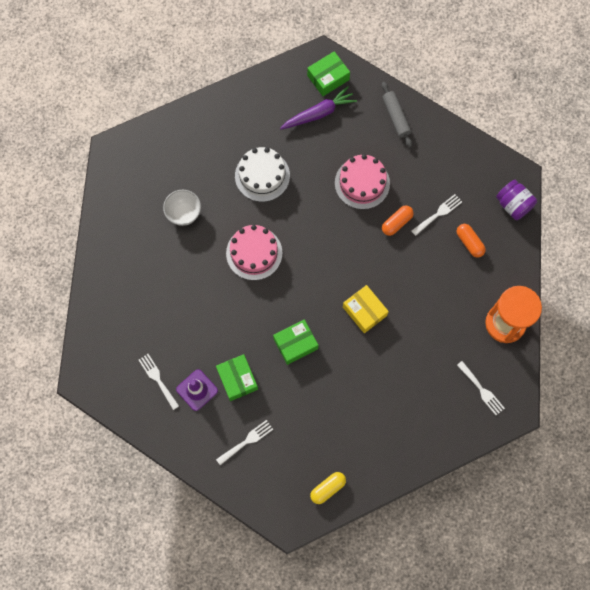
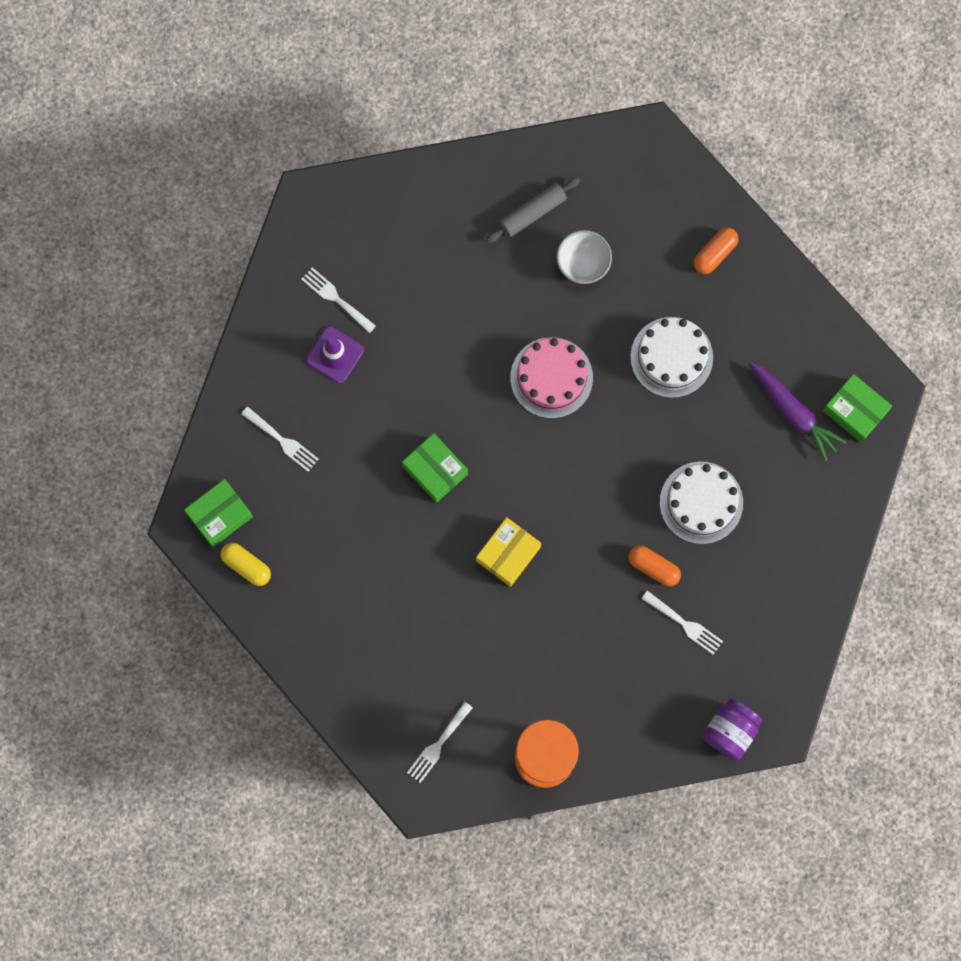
camera: 75 degrees right, 5 degrees up
(157, 379) = (336, 298): white fork -> white fork turned 90 degrees counterclockwise
(237, 379) = (364, 405): green box -> green box (220, 515)
(362, 183) = (701, 502): pink cake -> white cake
(396, 117) = (821, 526): grey rolling pin -> grey rolling pin (532, 213)
(469, 242) = (653, 679): orange capsule -> orange capsule (715, 253)

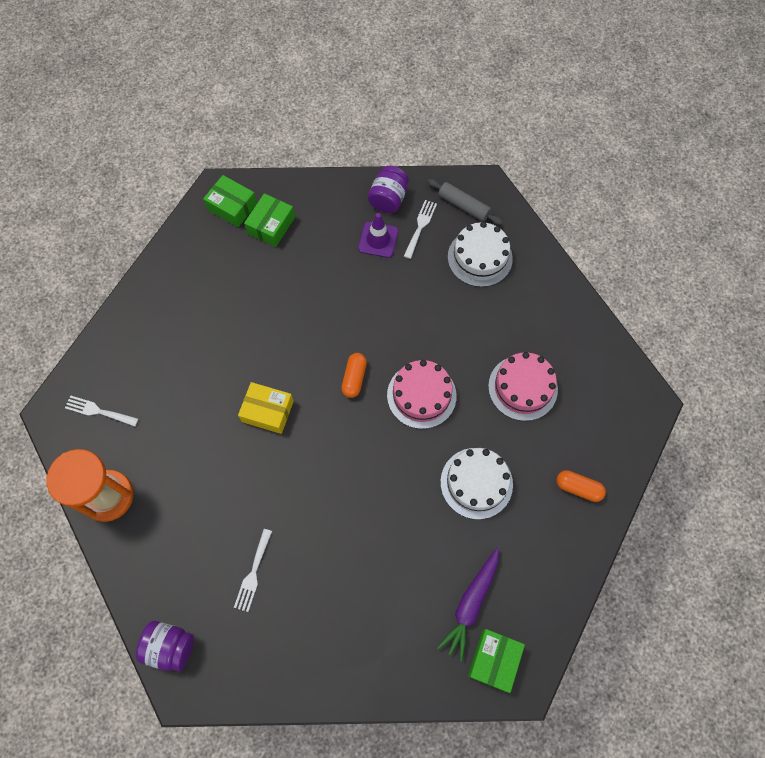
camera: 70 degrees right, 10 degrees down
(246, 565) = (200, 235): yellow capsule -> none
(282, 322) = (388, 199): none -> purple jar
(282, 441) = (301, 227): white fork -> none
(435, 470) = (316, 336): green box -> green box (271, 225)
(532, 213) = (546, 337): grey rolling pin -> grey rolling pin (463, 206)
(583, 264) = (522, 387): white bowl -> pink cake
(653, 567) = (293, 530): orange capsule -> orange capsule (354, 378)
(701, 502) = (362, 550): white cake -> white cake (480, 257)

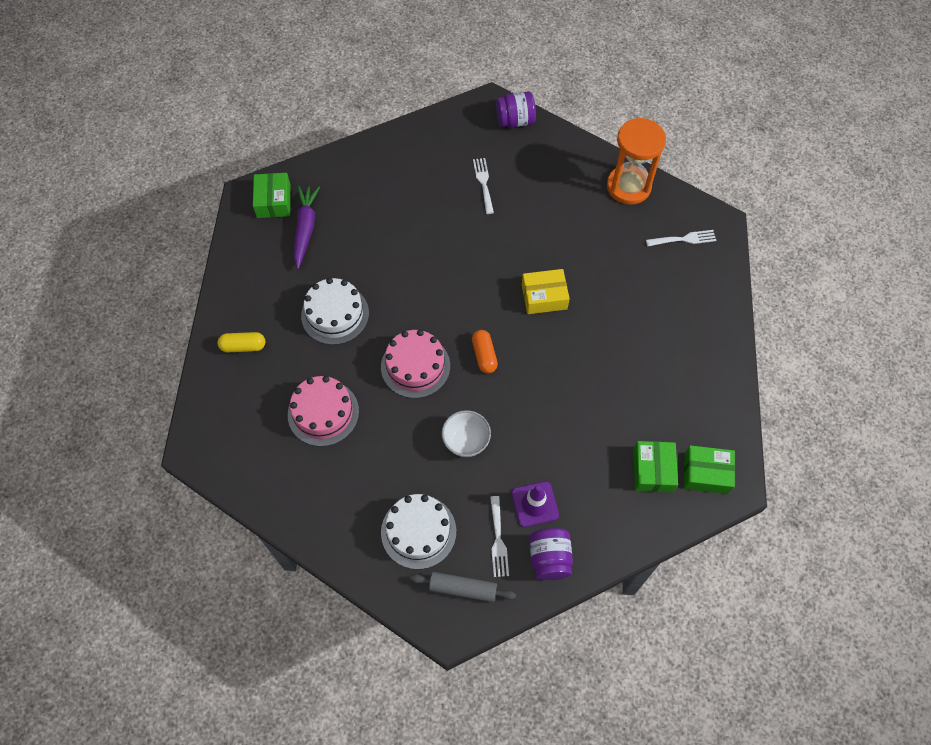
camera: 155 degrees right, 5 degrees down
(408, 310) = (466, 442): none -> white bowl
(578, 488) = (243, 346): orange capsule -> yellow capsule

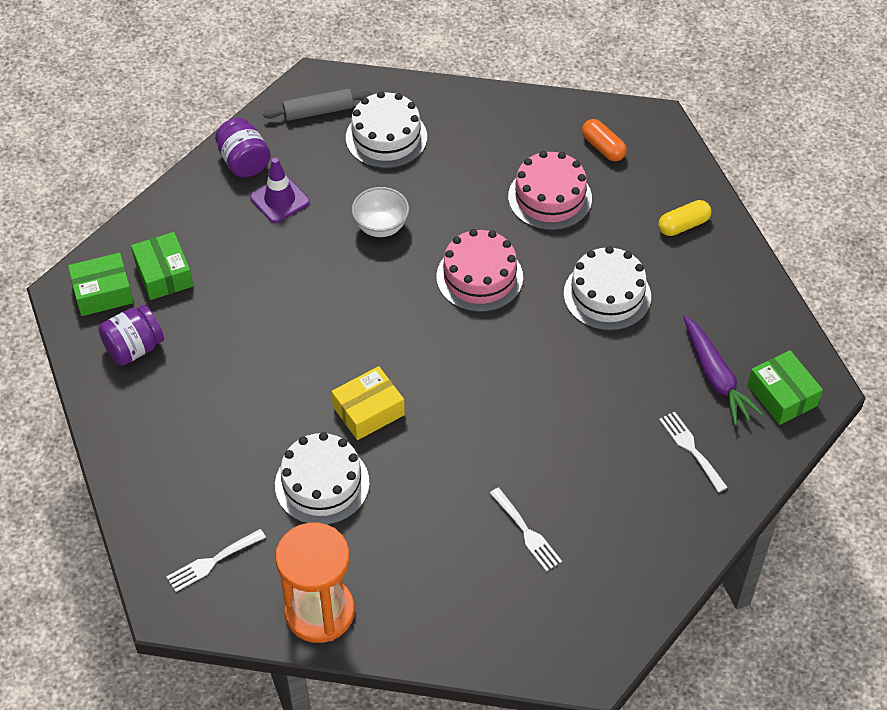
camera: 155 degrees right, 10 degrees down
(484, 355) = (407, 317): orange capsule -> orange capsule (603, 147)
(498, 540) = (303, 158): white fork -> white fork (691, 448)
(515, 121) = (535, 653): purple jar -> purple jar (134, 348)
(596, 260) = (322, 484): none -> white cake

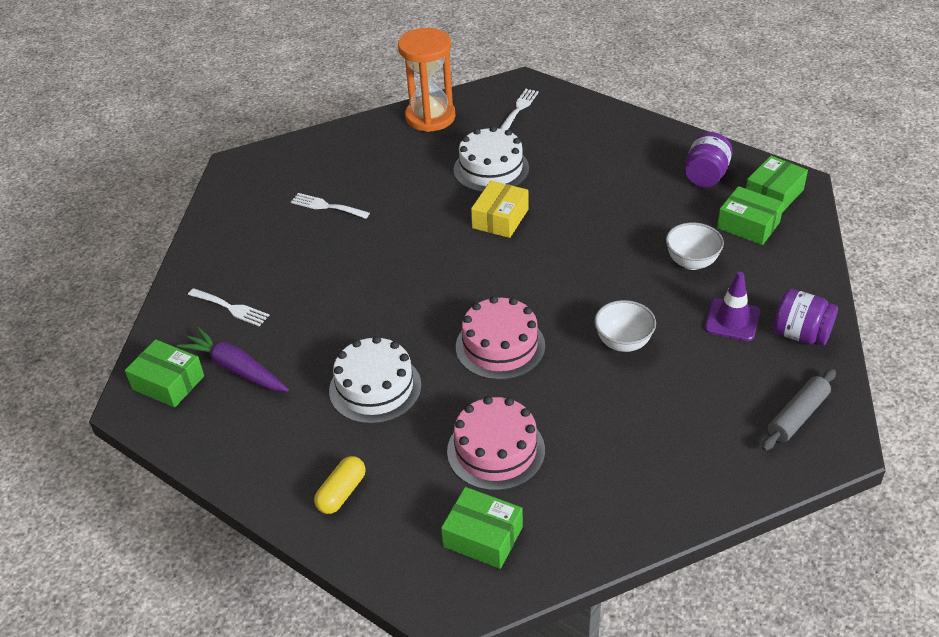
camera: 150 degrees right, 10 degrees down
(251, 266) = (692, 262): none -> white bowl
(386, 137) = (706, 425): white cake -> none
(603, 147) = (483, 536): orange capsule -> green box

